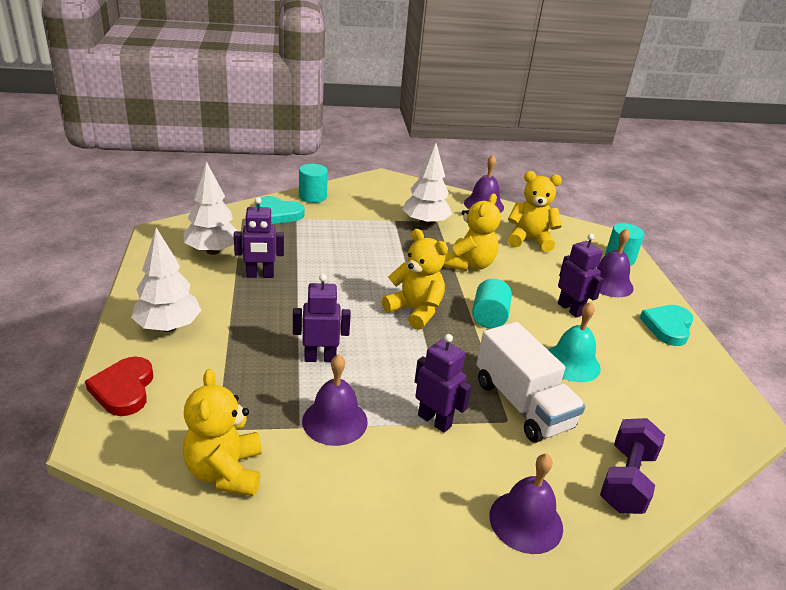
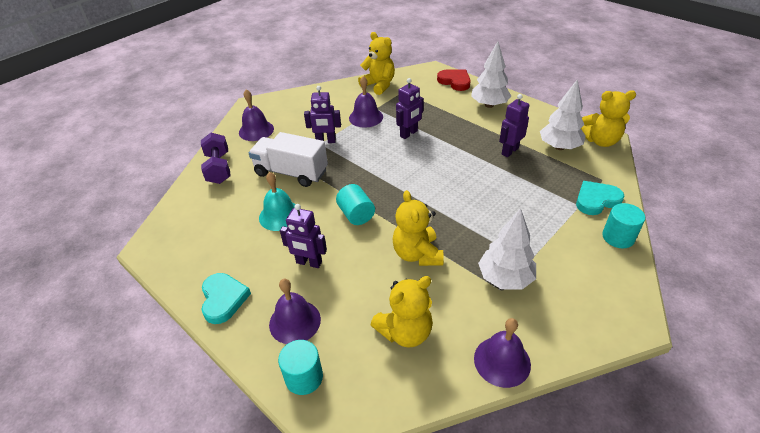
camera: 145 degrees right, 10 degrees up
(415, 311) = (402, 188): yellow teddy bear -> yellow teddy bear (600, 141)

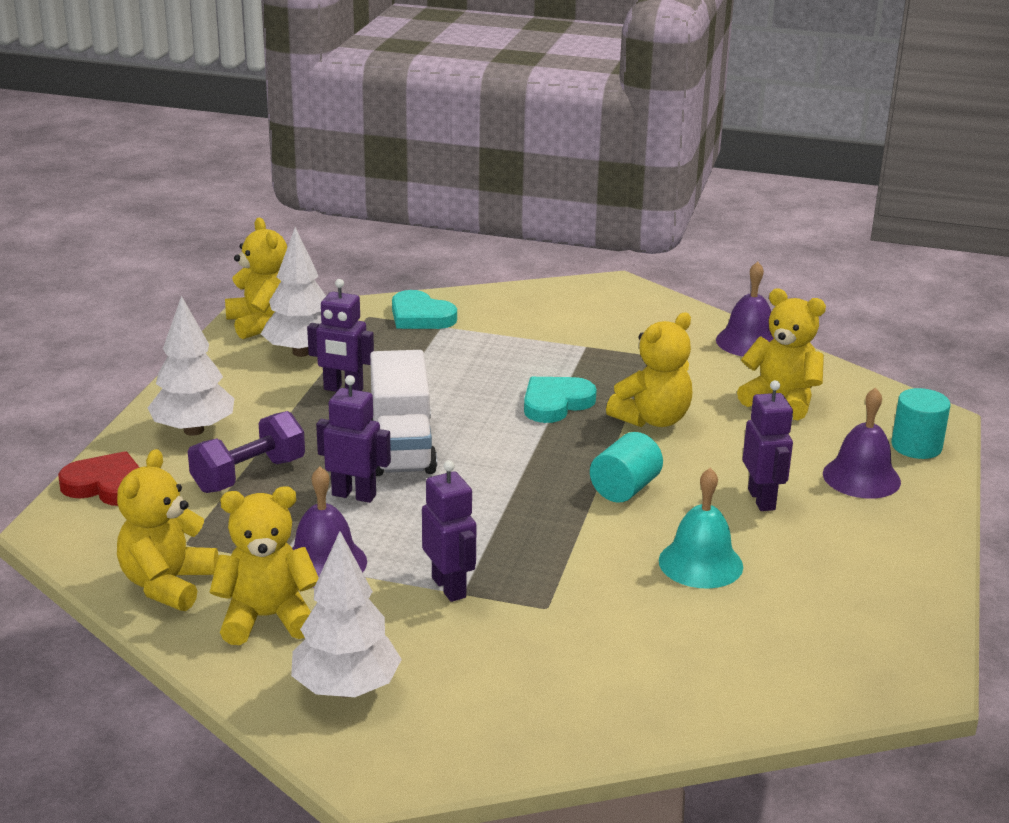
camera: 120 degrees left, 15 degrees down
(218, 168) = (653, 701): purple dumbbell -> purple dumbbell (249, 475)
(223, 299) = (904, 548): turquoise heart -> turquoise heart (556, 403)
(256, 130) = (480, 708): purple bell -> none
(291, 172) = (582, 595): white truck -> white truck (401, 446)
(343, 100) = (267, 618): none -> yellow teddy bear
(455, 81) = (107, 485): red heart -> red heart turned 90 degrees clockwise
(505, 278) = (630, 356): white tree -> white tree (346, 688)
(618, 237) = (486, 299): turquoise cylinder -> none

